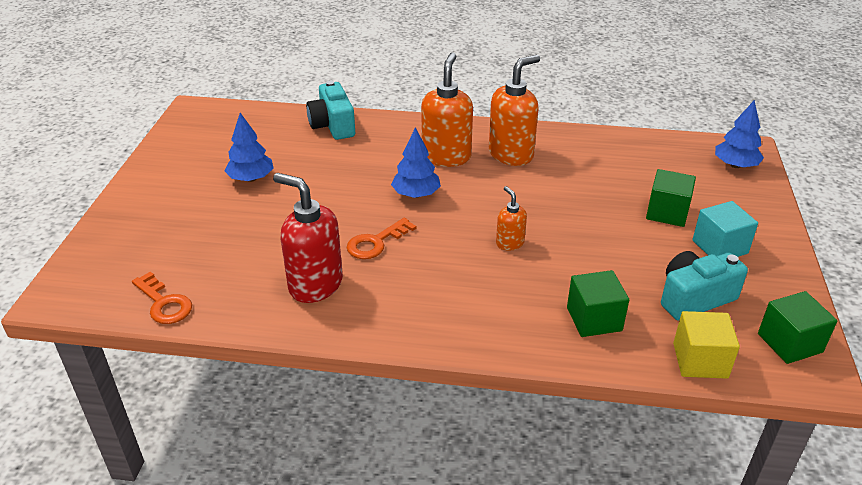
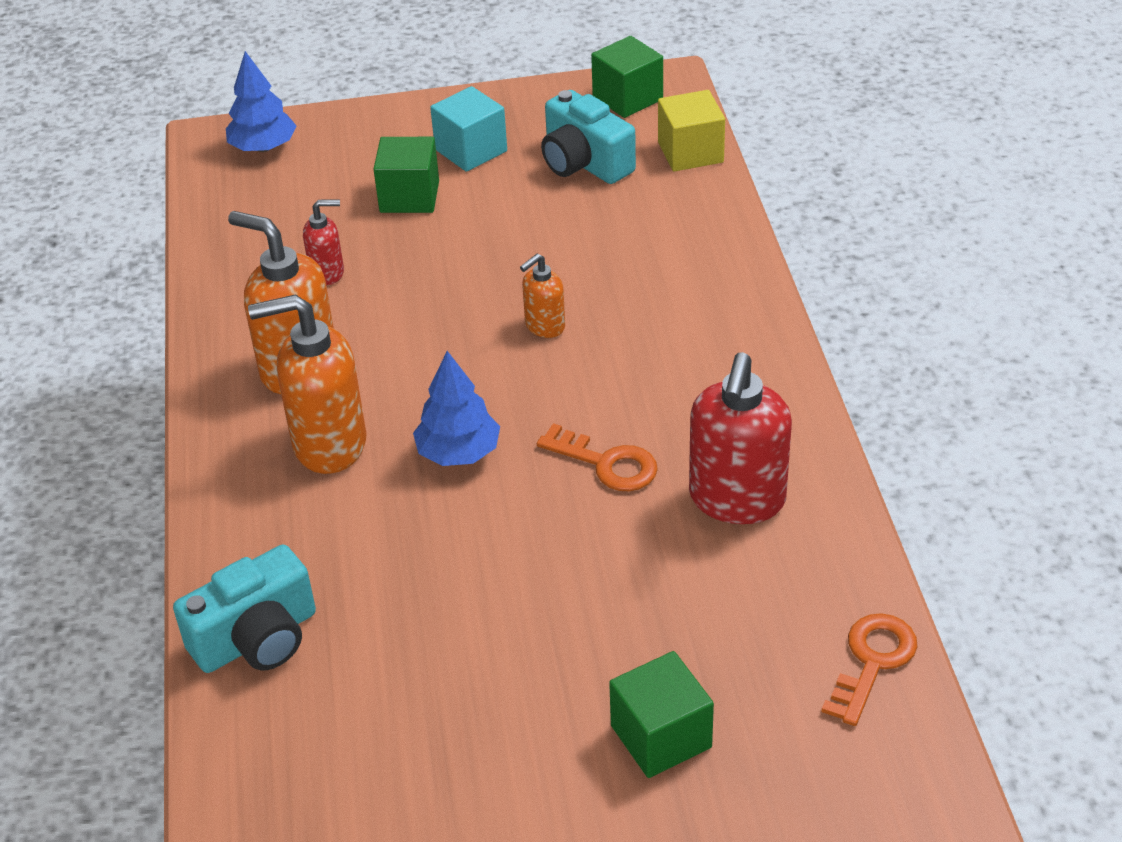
camera: 105 degrees left, 5 degrees up
(251, 178) = (492, 695): blue tree -> none
(594, 173) = (327, 273): none -> red soap dispenser
(594, 319) = (664, 232): green cube -> green cube (661, 736)

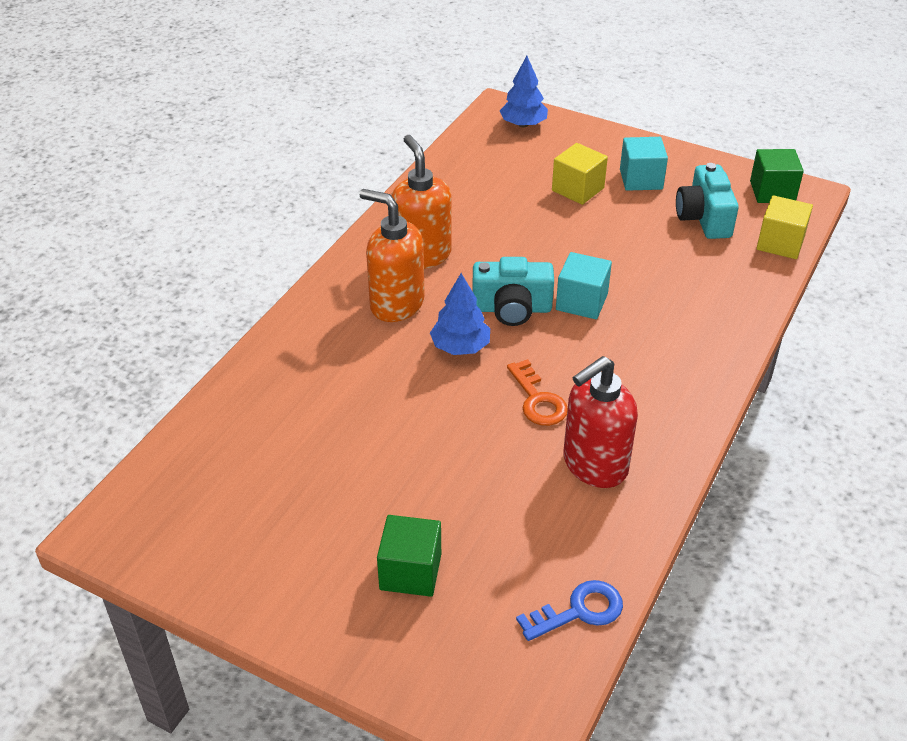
camera: 35 degrees right, 0 degrees up
(257, 638) = (259, 386): turquoise camera -> turquoise camera (512, 309)
(327, 273) = (489, 210): red soap dispenser -> none
(409, 196) = (578, 189): green cube -> yellow cube
(544, 326) = (581, 302): orange soap dispenser -> turquoise cube
(872, 661) = (579, 611): orange key -> blue key

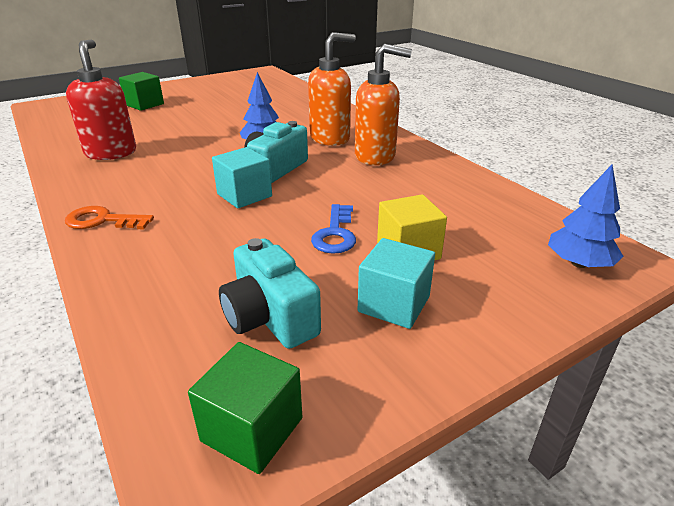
camera: 120 degrees right, 10 degrees down
(538, 400) = (183, 153): orange key -> orange key (102, 220)
(579, 611) = (54, 126): blue key -> blue key (335, 234)
(704, 218) = (269, 317): turquoise camera -> turquoise camera turned 150 degrees counterclockwise
(780, 243) = (151, 359): yellow cube -> none

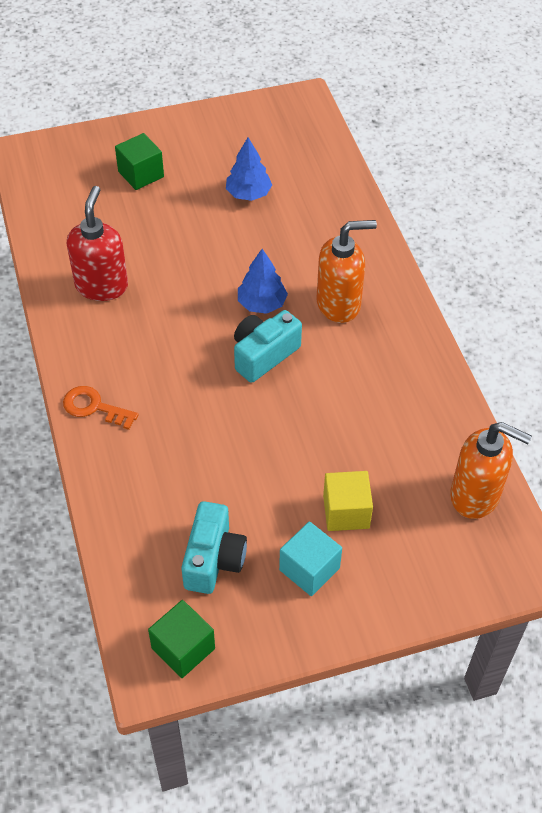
camera: 15 degrees right, 20 degrees up
(244, 195) = (224, 395): turquoise cube -> none
(269, 317) = (213, 559): turquoise camera -> turquoise camera turned 150 degrees counterclockwise
(335, 234) = (291, 474): blue key -> none
(375, 156) = (375, 353): orange soap dispenser -> orange soap dispenser (475, 495)
(579, 263) = (483, 562): blue tree -> blue tree (248, 194)

